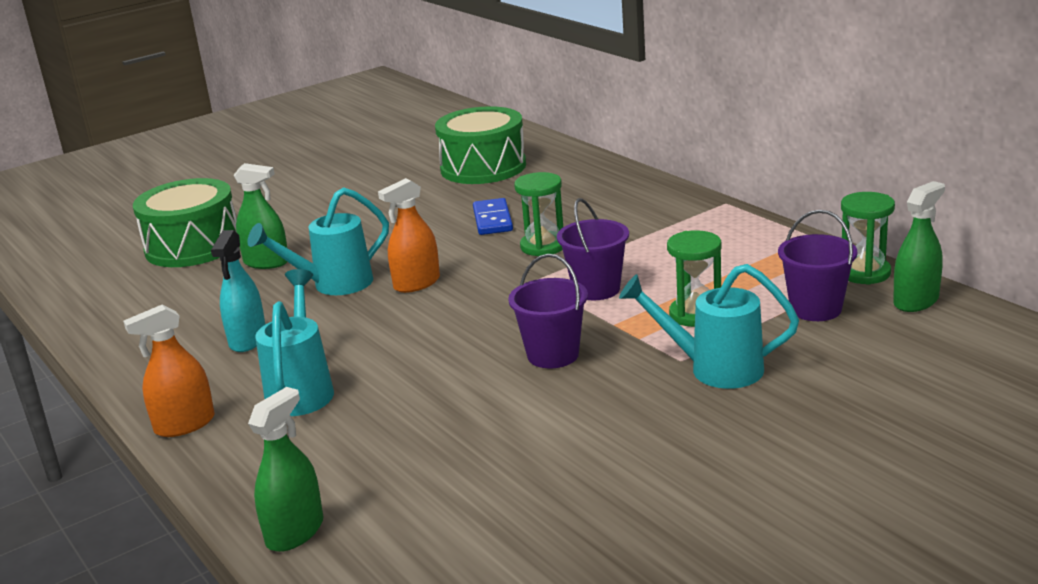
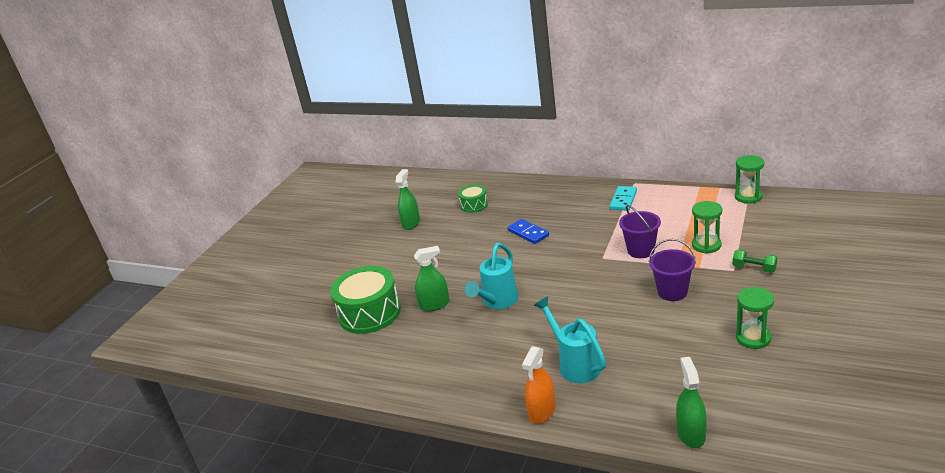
camera: 30 degrees left, 5 degrees up
(248, 340) = (499, 351): turquoise spray bottle -> none
(417, 283) = (543, 283): orange spray bottle -> none
(483, 167) = (474, 205): green drum -> green drum, size x0.53
(543, 246) = (578, 238): green hourglass -> green hourglass (753, 338)
(676, 220) = (623, 200): none -> turquoise domino
(714, 369) = (754, 268): turquoise watering can -> green dumbbell
(815, 309) = (753, 222): purple bucket -> none
(916, 301) = (788, 202): green spray bottle -> green spray bottle (411, 223)

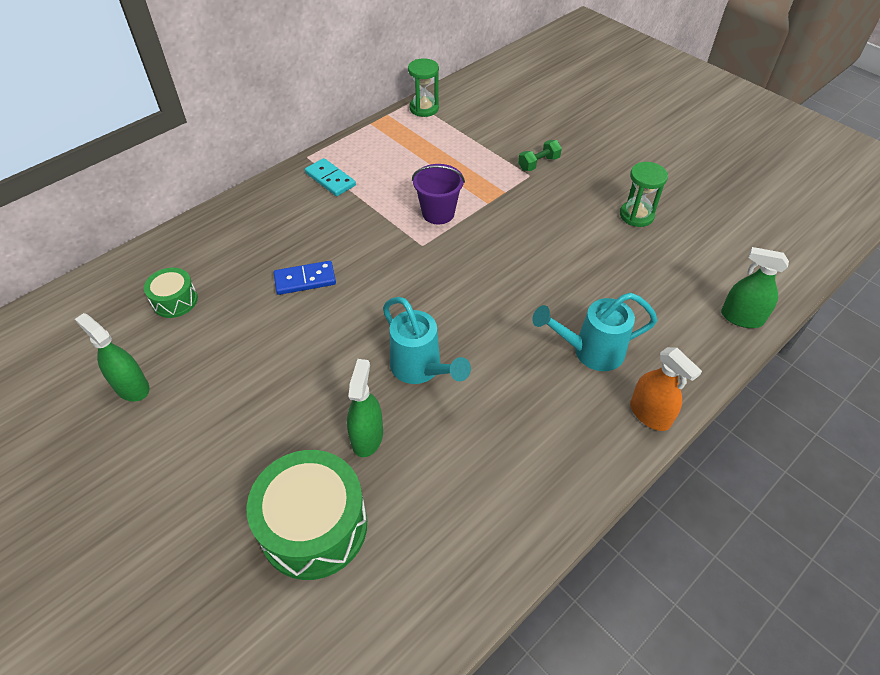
camera: 70 degrees left, 20 degrees up
(672, 292) = (528, 227): purple bucket -> none
(706, 245) = (474, 170): green hourglass -> none

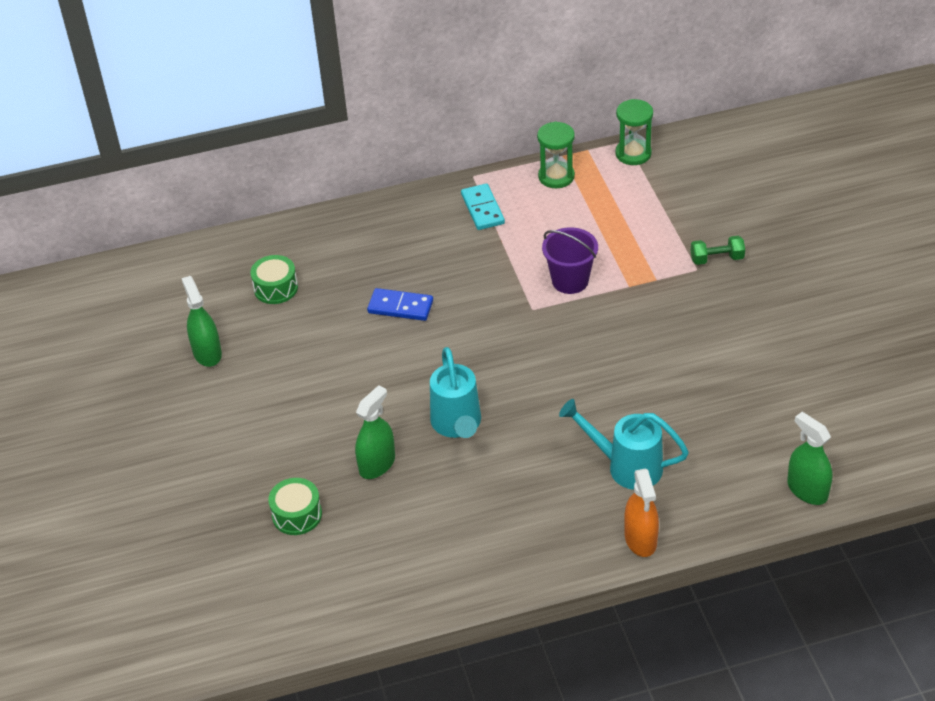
camera: 30 degrees right, 5 degrees down
(314, 526) = (297, 515): green drum -> green drum, size x0.53
(636, 215) = (782, 351): green hourglass -> green hourglass (556, 176)

